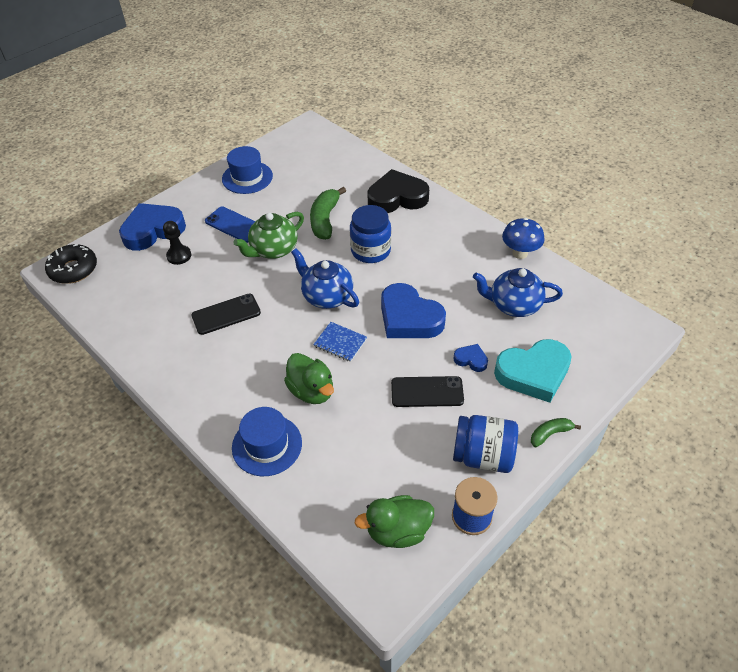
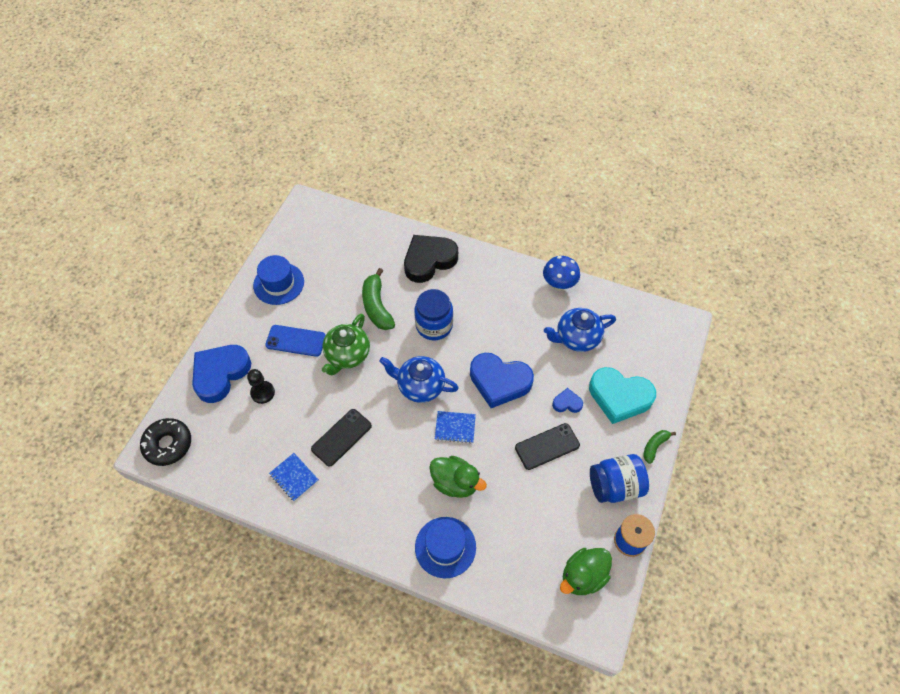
camera: 25 degrees left, 10 degrees up
(162, 332) = (294, 477): none -> blue notebook
(533, 373) = (619, 397): turquoise heart -> turquoise heart turned 60 degrees clockwise

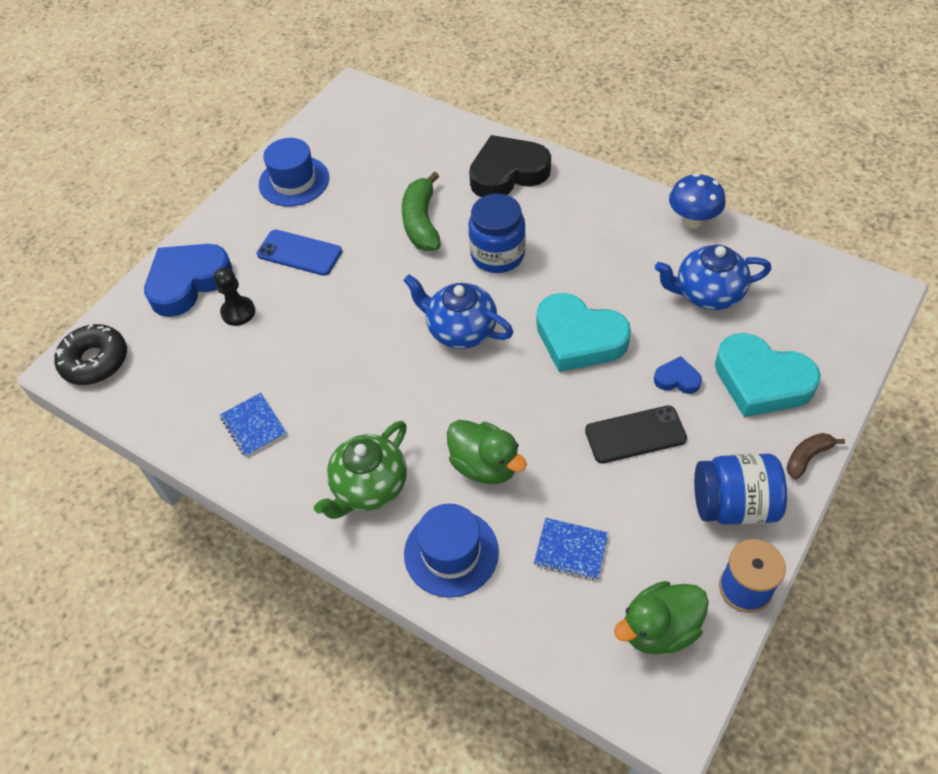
camera: 15 degrees right, 5 degrees down
(341, 437) = (333, 383): black phone -> none
(347, 355) = (366, 278): green teapot -> green teapot (369, 487)
(455, 427) = (500, 391): blue notebook -> blue notebook (571, 550)
(499, 382) = (579, 338): blue heart -> turquoise heart
(654, 446) = (807, 457): green banana -> brown banana

